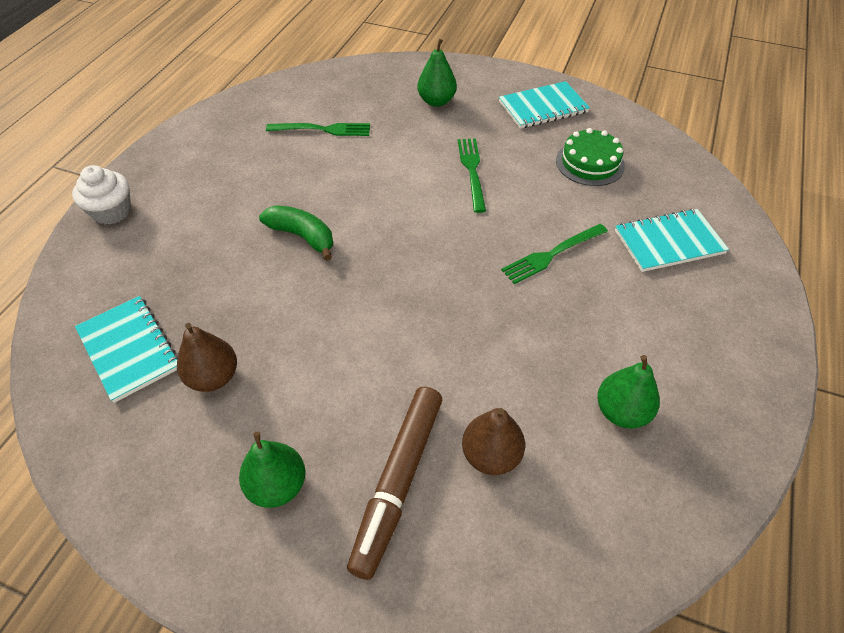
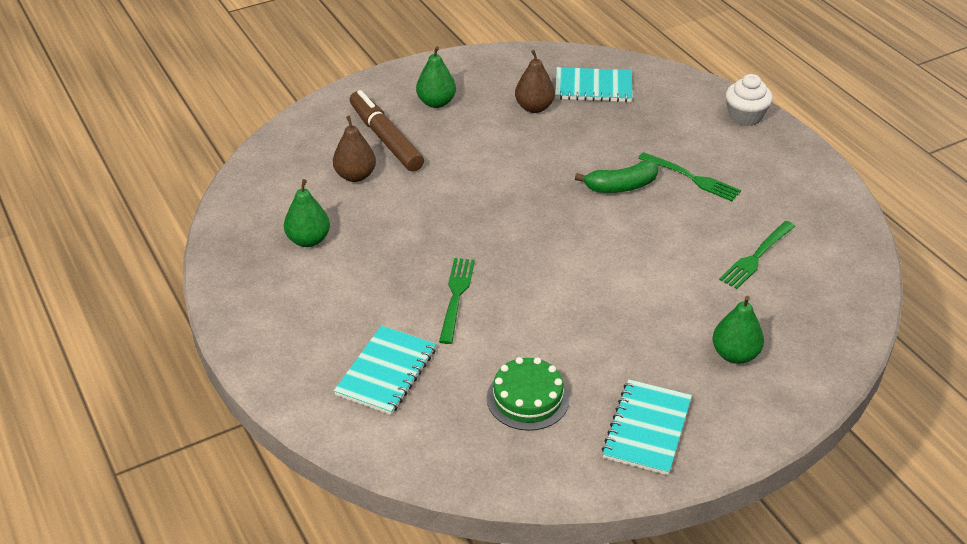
camera: 130 degrees right, 10 degrees down
(472, 171) = (601, 314): green fork -> green fork (692, 178)

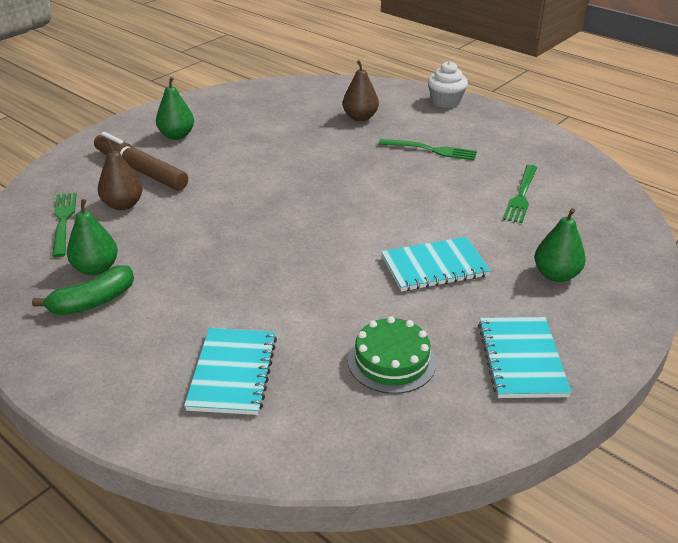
camera: 20 degrees left, 5 degrees down
(456, 296) = (272, 285): green fork -> green fork (63, 221)
(534, 107) = (267, 124): brown pear -> brown pear (360, 117)
(593, 87) = (310, 102): turquoise notebook -> turquoise notebook (434, 266)
(621, 186) = (375, 167): green banana -> green banana (93, 302)

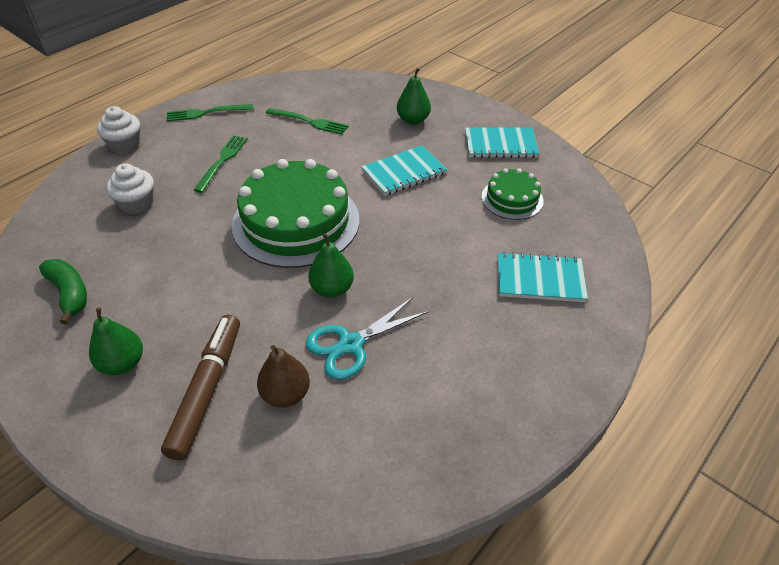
camera: 90 degrees left, 10 degrees up
(63, 221) = (314, 451): green fork -> green fork (206, 113)
(93, 302) = (463, 388): green banana -> green banana (69, 293)
(96, 268) = (409, 397): green pear -> green pear (332, 289)
(140, 170) = (206, 390): brown marker -> brown marker turned 150 degrees clockwise
(167, 235) = (351, 344): none -> turquoise scissors
(338, 197) = (296, 222): none -> green cake
(360, 117) = (137, 203): brown pear -> white cupcake
(434, 266) = (403, 172): turquoise notebook -> turquoise notebook turned 75 degrees clockwise

